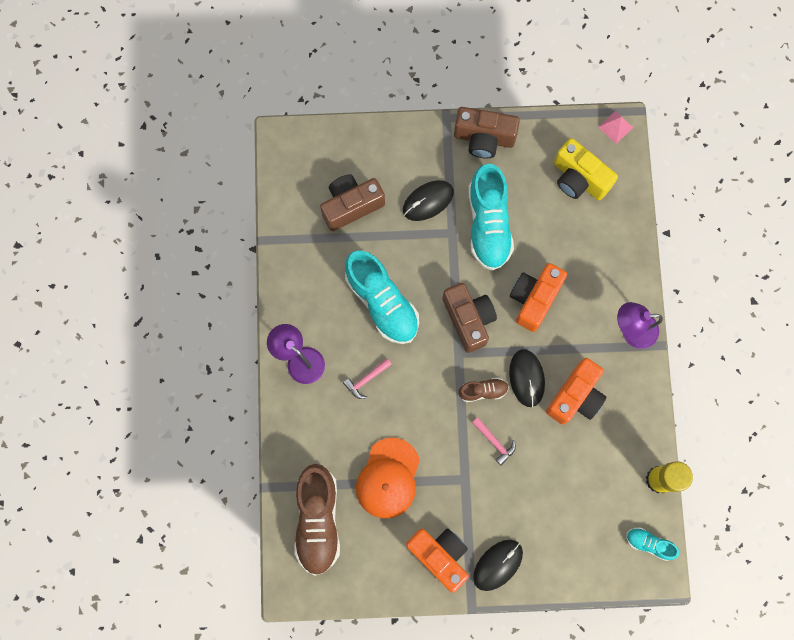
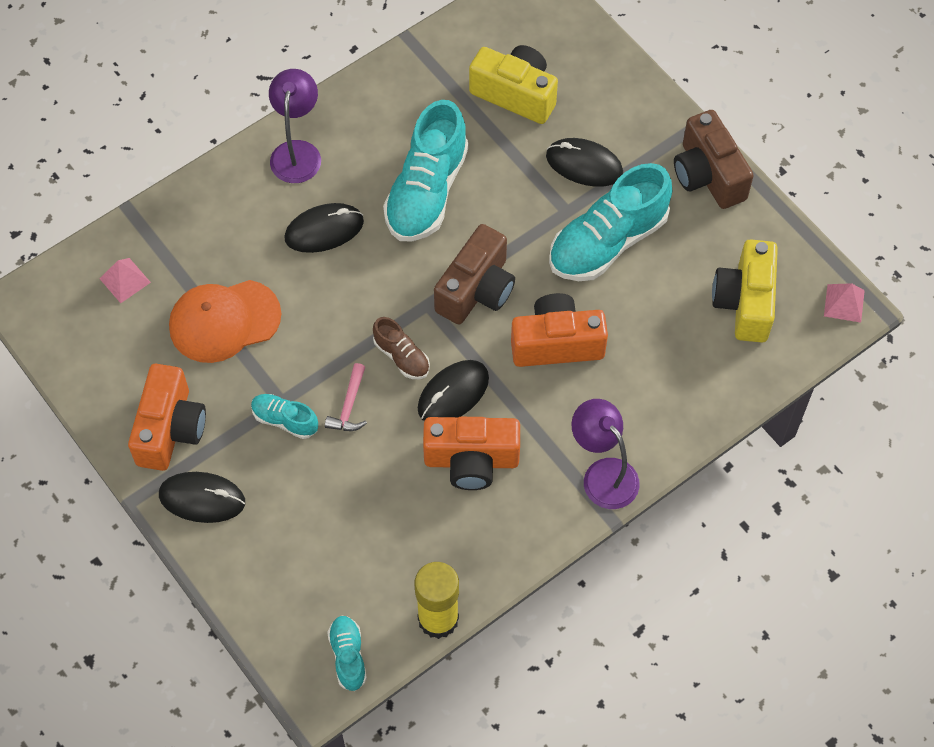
camera: 55 degrees right, 15 degrees down
(318, 520) = (125, 280): brown shoe -> pink pyramid
(351, 206) = (515, 94): brown camera -> yellow camera
(366, 379) = (324, 230): pink hammer -> black mouse
(479, 485) = (285, 420): none -> turquoise shoe

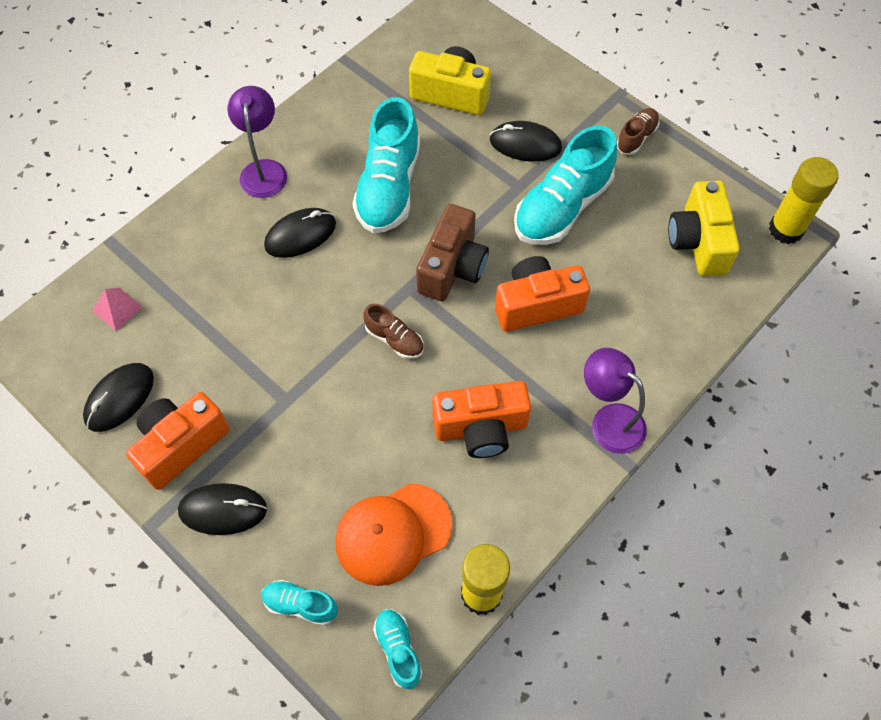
camera: 10 degrees left, 0 degrees up
(170, 429) = (181, 445): orange camera -> orange camera turned 135 degrees counterclockwise
(224, 321) = (219, 332): orange cap -> orange cap (393, 533)
(285, 420) = (293, 418): turquoise shoe -> turquoise shoe (300, 605)
(349, 406) = (353, 394): pink hammer -> none
(453, 394) = (450, 367): black mouse -> black mouse (119, 398)
(708, 175) = (636, 137): brown camera -> brown shoe
(844, 303) = (786, 229): pink pyramid -> yellow glue stick

